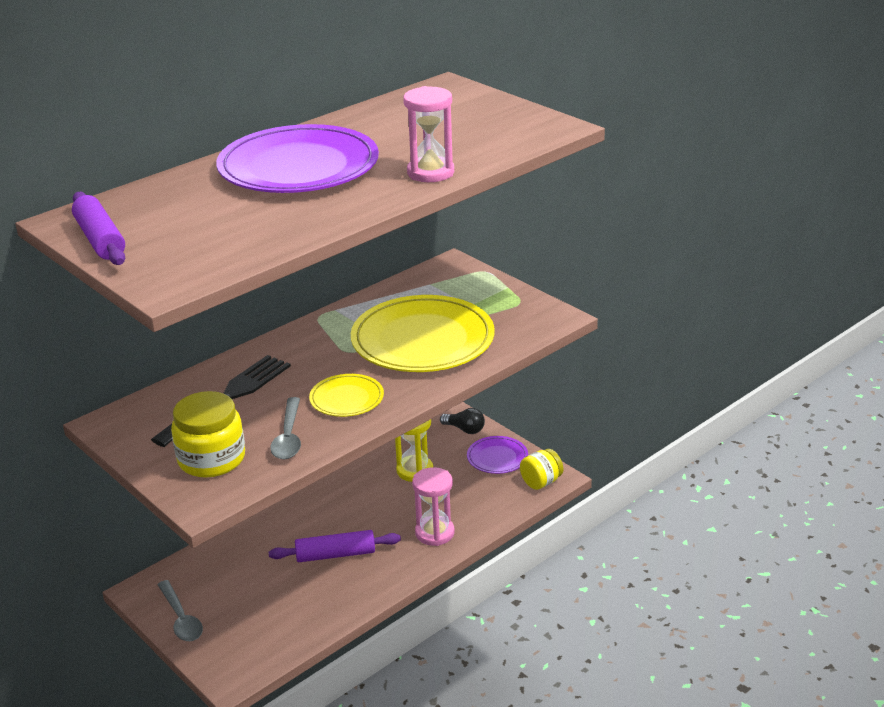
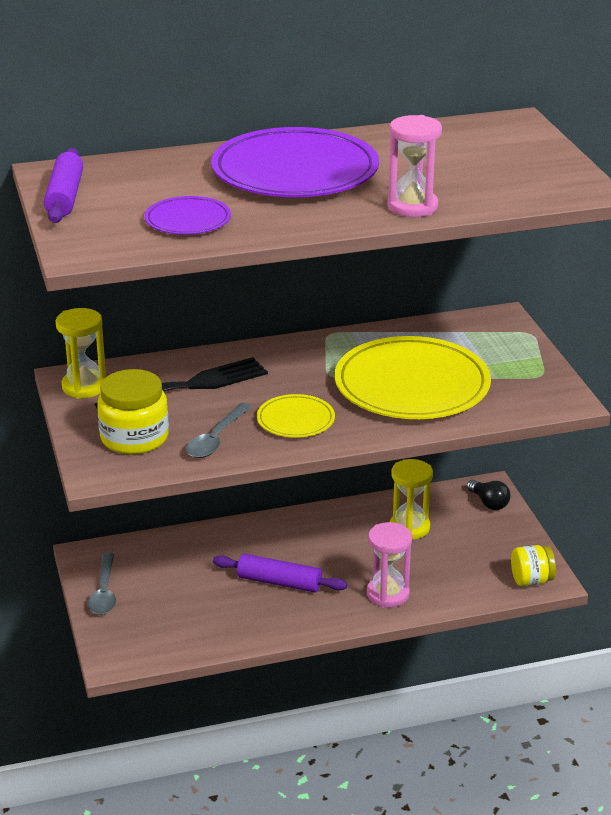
camera: 25 degrees right, 0 degrees up
(127, 426) = (84, 386): none -> yellow hourglass
(497, 457) = (502, 541): purple plate -> purple plate (188, 220)

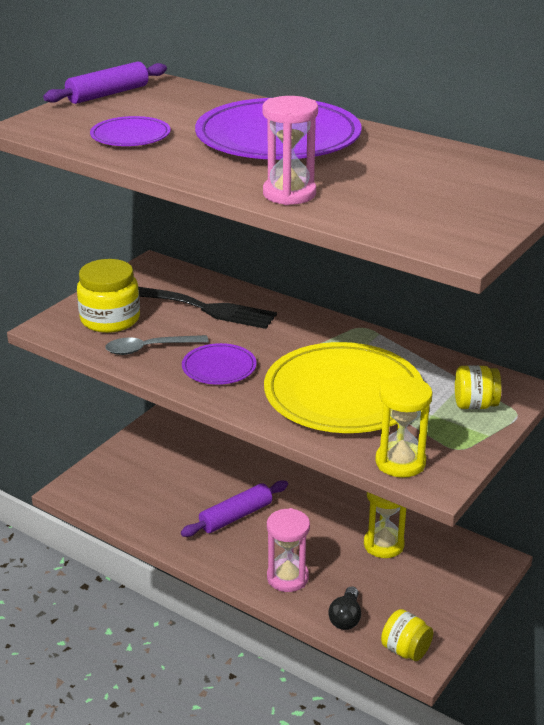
camera: 50 degrees right, 0 degrees up
(84, 386) = (149, 274): yellow hourglass -> yellow hourglass (400, 462)
(104, 592) = (133, 448): grey spoon -> none
(279, 582) = (236, 516): purple rolling pin -> purple rolling pin turned 75 degrees clockwise
(295, 420) = (219, 367): yellow plate -> purple plate
(489, 503) = (475, 570): black light bulb -> black light bulb (346, 618)
(498, 343) = (475, 405): none -> yellow jar

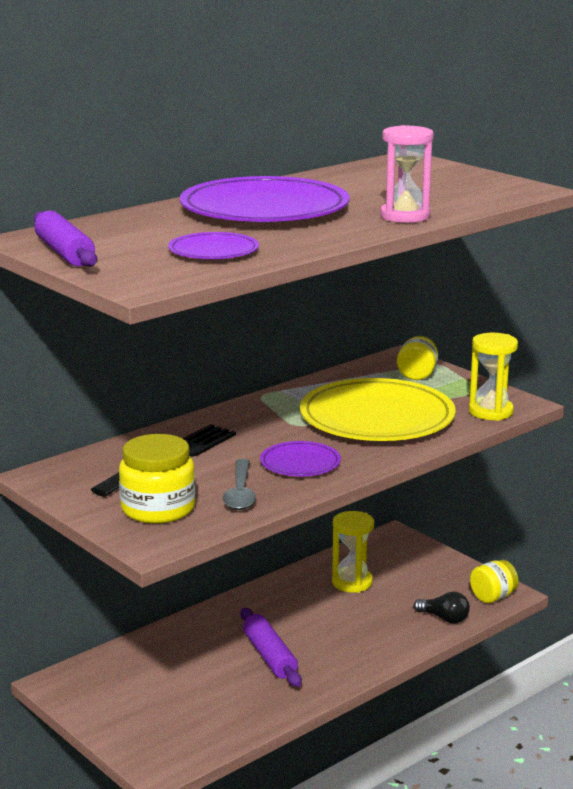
camera: 75 degrees left, 10 degrees down
(287, 577) = (378, 640): pink hourglass -> none

